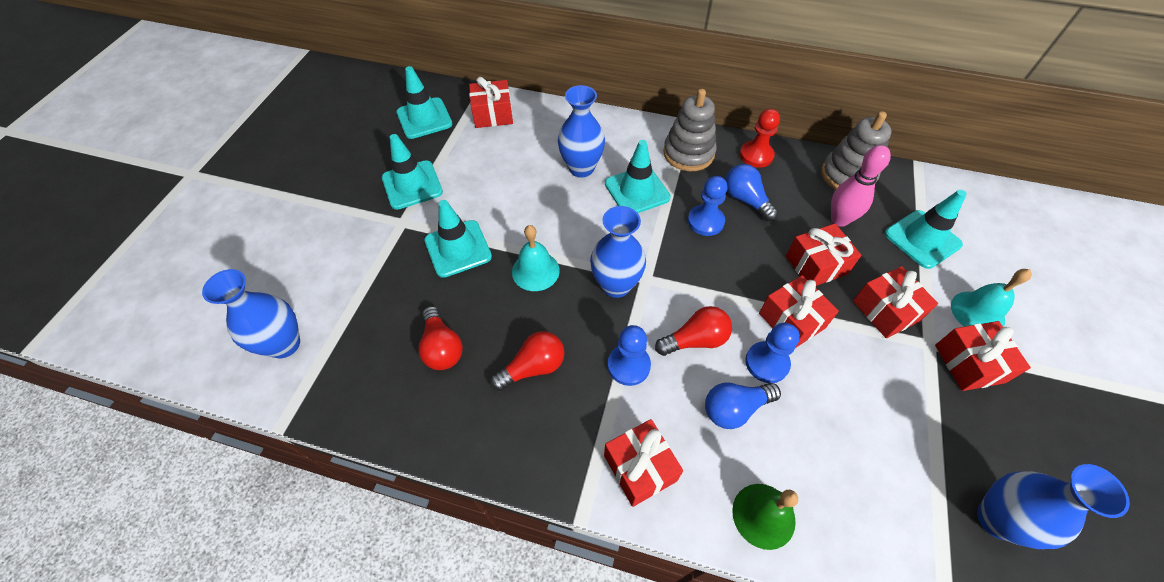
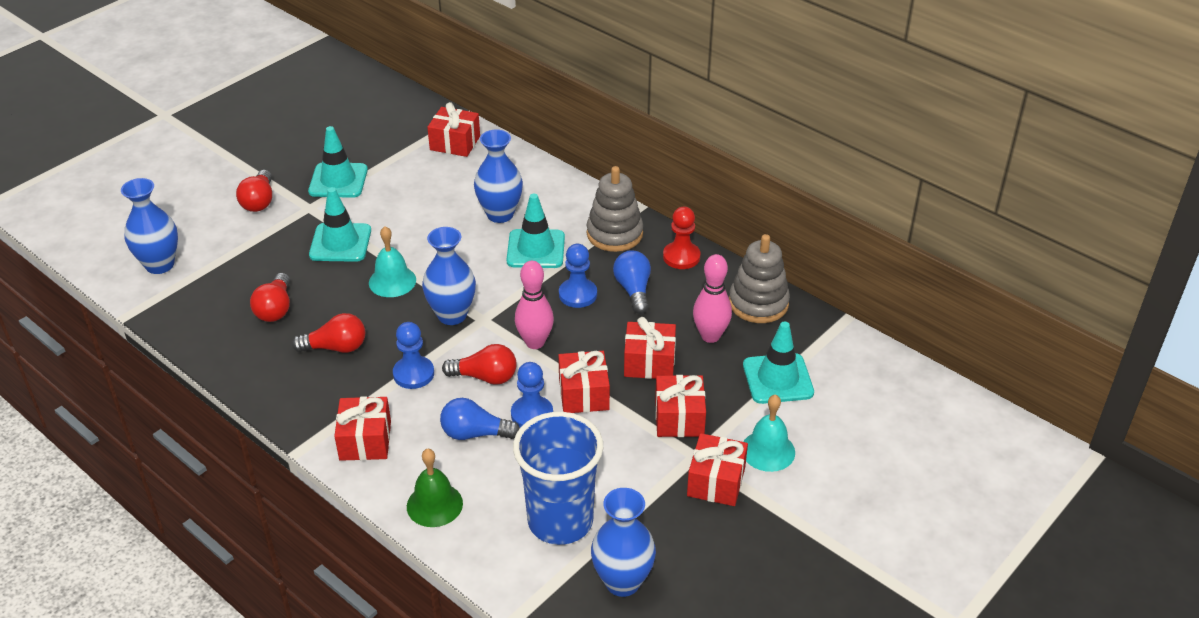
camera: 25 degrees right, 15 degrees down
(347, 233) = (259, 201): none -> red light bulb
(424, 118) = (389, 128): turquoise traffic cone -> none
(709, 284) = (535, 342): none -> pink bowling pin
(887, 475) = (560, 521): none -> blue cup

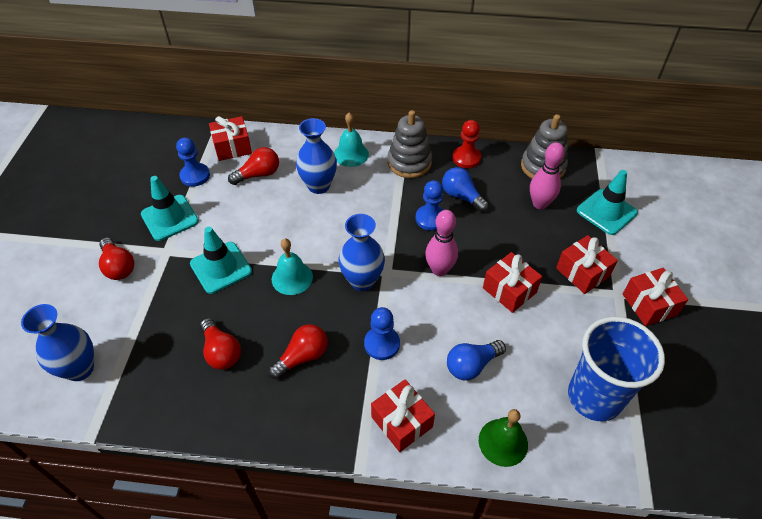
camera: 35 degrees left, 10 degrees up
(485, 377) = (434, 316): red light bulb -> red light bulb (258, 174)
(532, 414) = (493, 326): blue pawn -> blue pawn (195, 176)
(536, 249) = (369, 199): turquoise traffic cone -> none
(622, 582) = (676, 417): blue vase -> none
(649, 362) = (524, 243): red gift -> none
(768, 451) = (653, 264): turquoise bell -> turquoise bell (351, 154)

